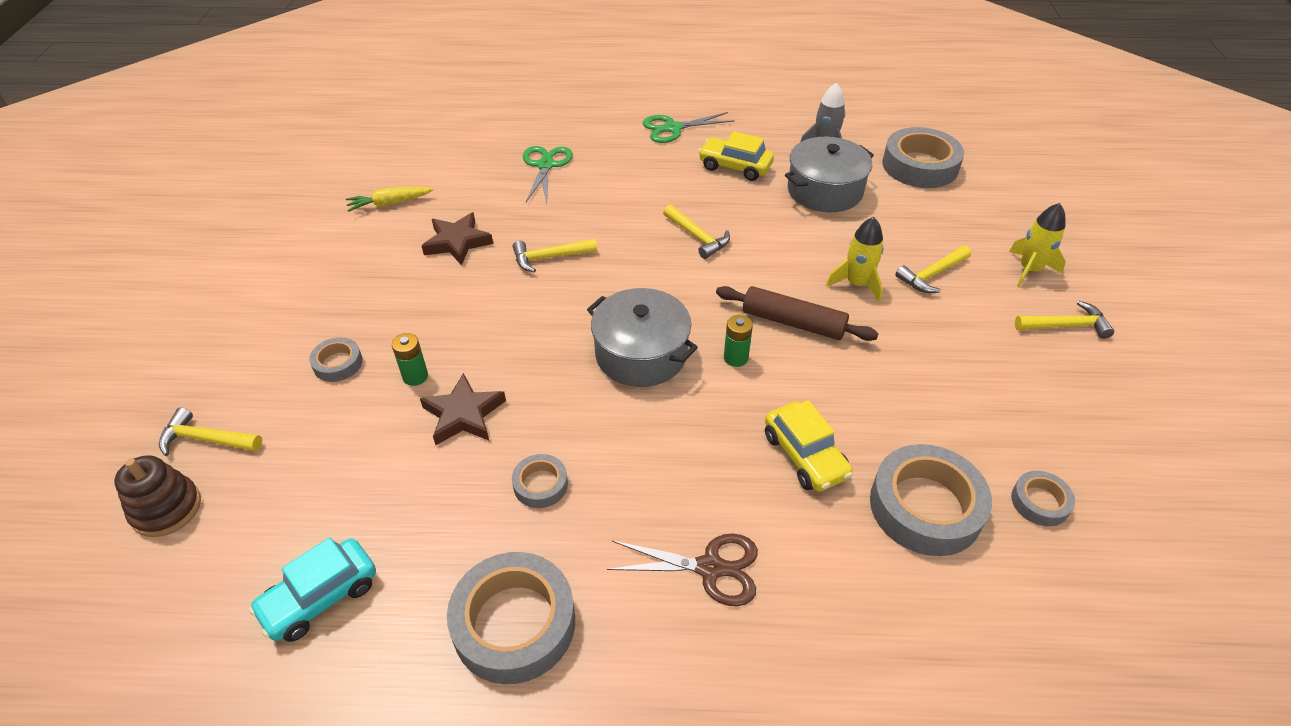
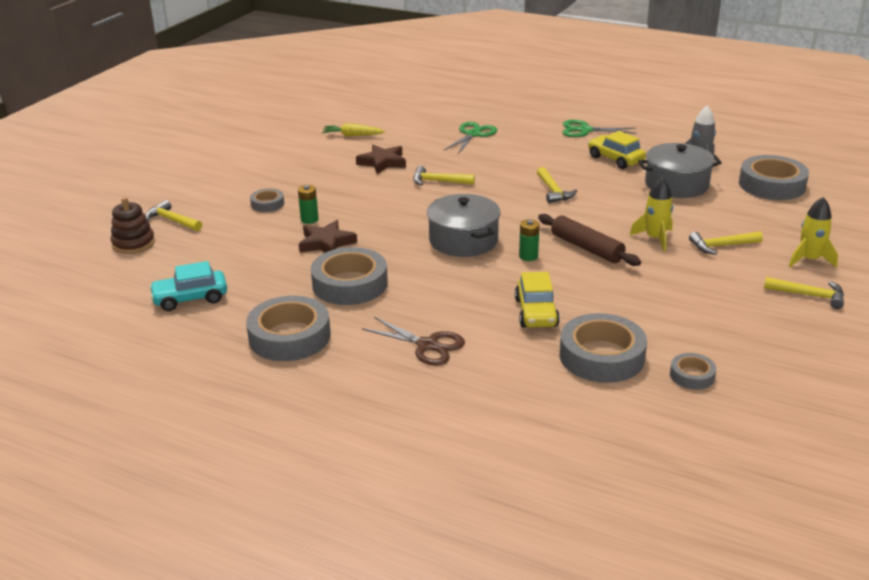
camera: 25 degrees right, 15 degrees down
(540, 485) = (350, 284): grey tape -> grey tape, size x1.98

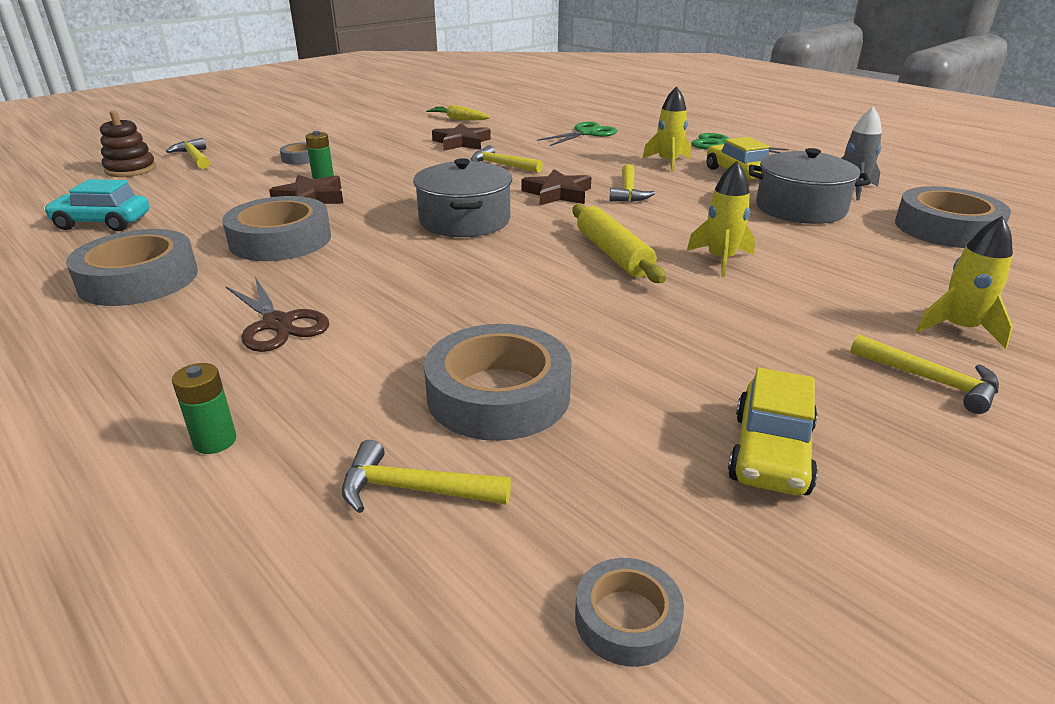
camera: 20 degrees right, 0 degrees up
(506, 202) = (557, 193): none -> brown star
(528, 256) = (526, 250): green battery -> green battery (215, 441)
(536, 313) = (465, 315): yellow car -> yellow car (770, 453)
(559, 156) = (668, 162): none -> yellow rocket
(586, 248) = (613, 254): brown rolling pin -> yellow rolling pin
(692, 376) = (621, 463): grey tape -> grey tape (627, 619)
(721, 246) = (817, 285): yellow hammer -> yellow hammer (414, 489)

